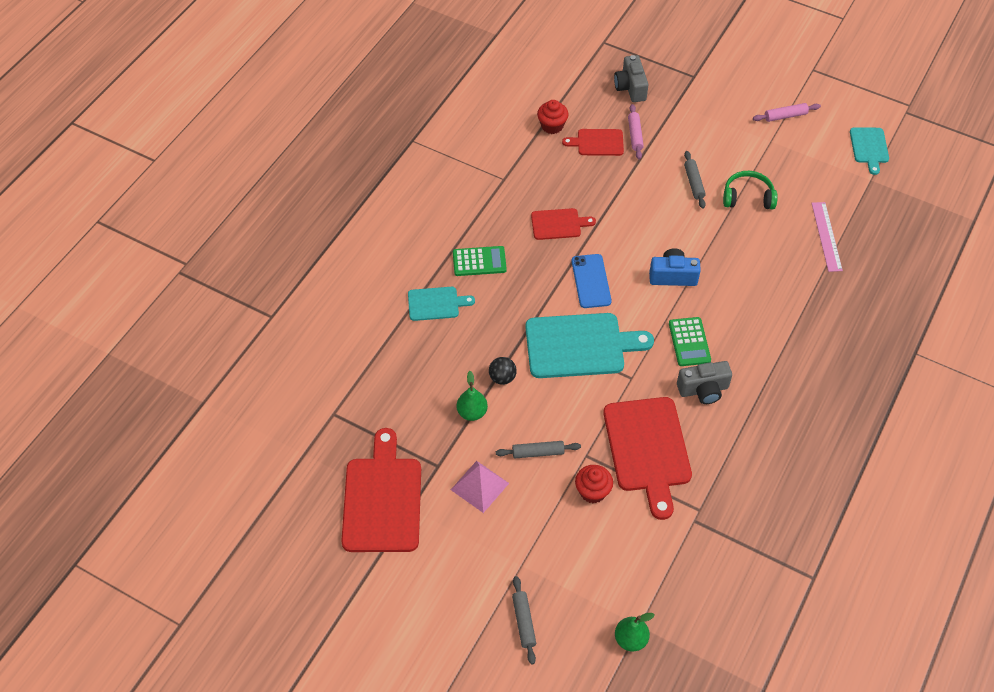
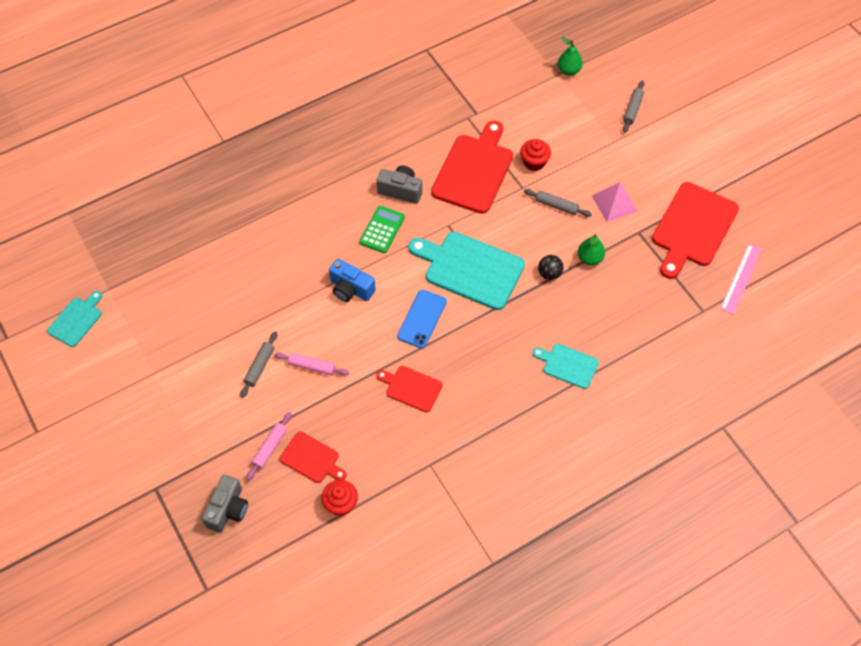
camera: 150 degrees left, 5 degrees up
(479, 261) = (506, 387): green calculator -> none
(748, 197) = (226, 327): green headphones -> none
(785, 116) = (114, 393): pink rolling pin -> pink rolling pin (312, 366)
(826, 236) = (196, 259): pink ruler -> pink ruler (741, 278)

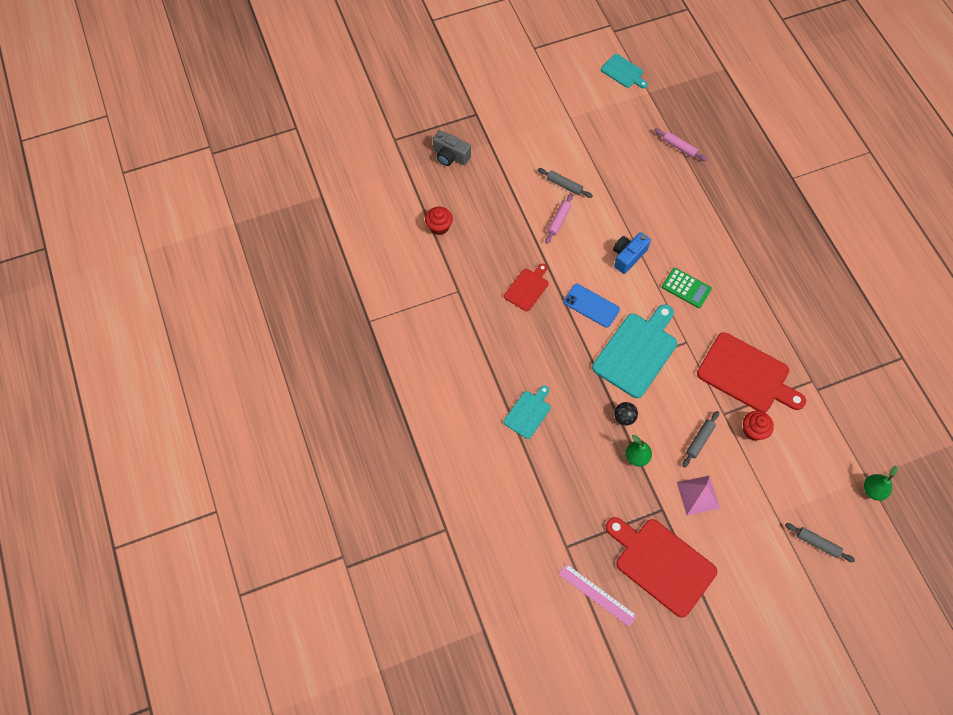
camera: 100 degrees right, 5 degrees up
(270, 448) = (493, 186): pink rolling pin -> pink rolling pin (679, 147)
(311, 459) = (479, 212): red cutting board -> none
(401, 190) = (728, 309): grey camera -> none

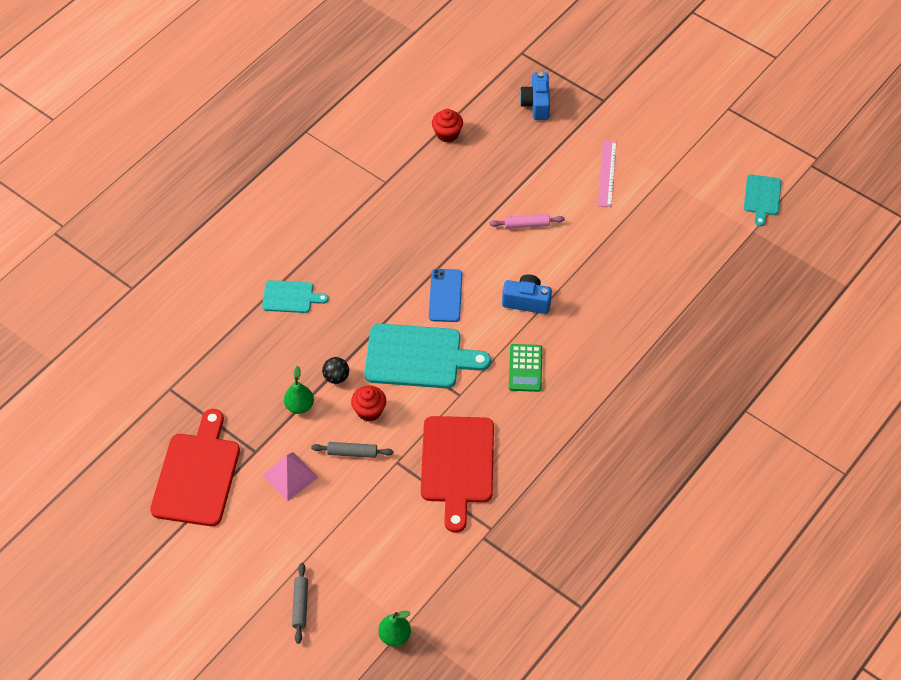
camera: 60 degrees right, 10 degrees down
(450, 156) = (536, 104): grey camera -> blue camera
(527, 288) = (428, 235): red cutting board -> none
(564, 185) = (573, 210): grey rolling pin -> none
(597, 595) = (135, 434): pink ruler -> pink ruler (607, 173)
(679, 147) = (702, 288): pink rolling pin -> none
(753, 430) = (394, 496): red cupcake -> red cupcake (369, 411)

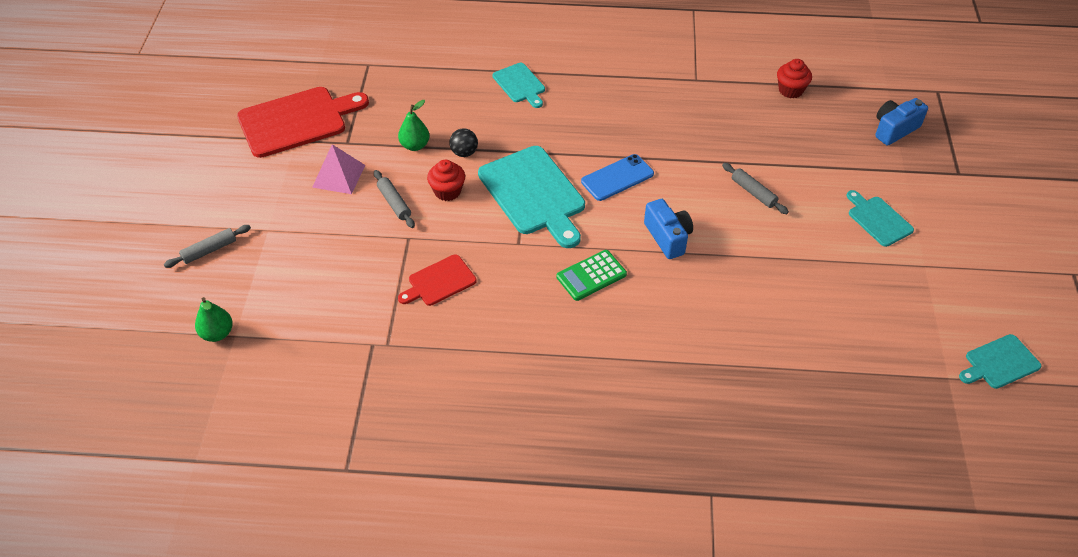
camera: 55 degrees right, 5 degrees down
(457, 465) = (439, 282): red cutting board -> red cutting board, size x0.54
(526, 225) = (753, 192): pink rolling pin -> grey rolling pin
(607, 173) = (878, 219): pink ruler -> turquoise cutting board

